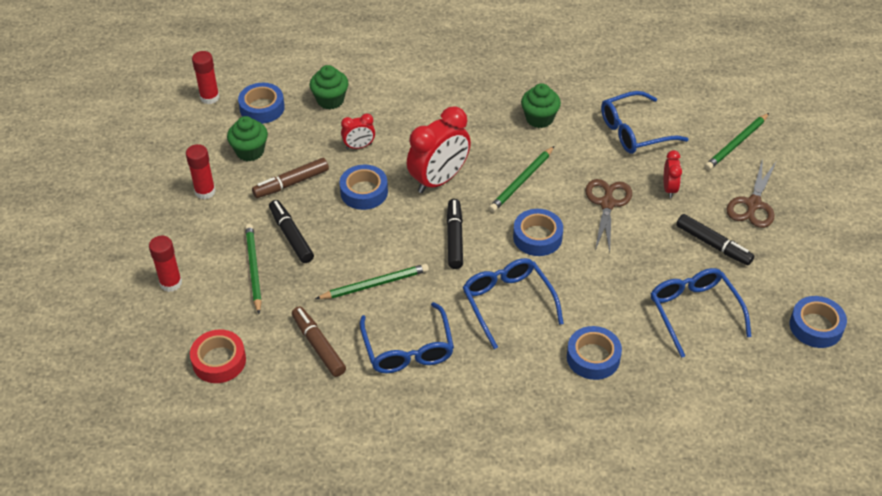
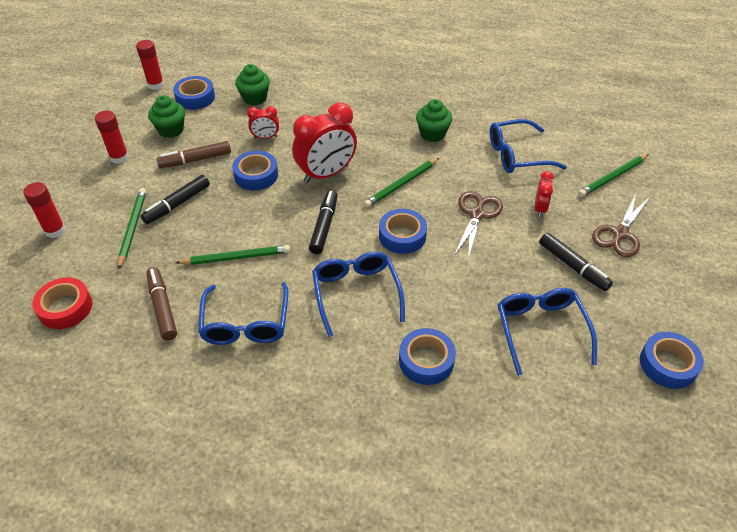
camera: 10 degrees right, 0 degrees up
(291, 236) = (177, 204): black marker -> black marker turned 120 degrees counterclockwise

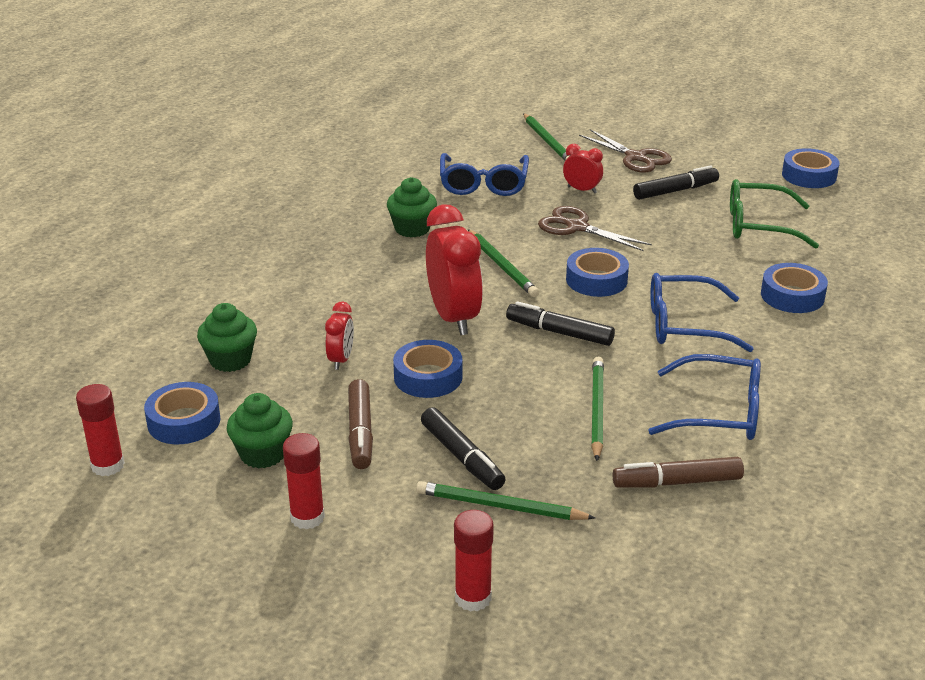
camera: 75 degrees left, 15 degrees down
(65, 307) = (658, 582): red tape -> none
(541, 330) = (759, 225): blue glasses -> green glasses

